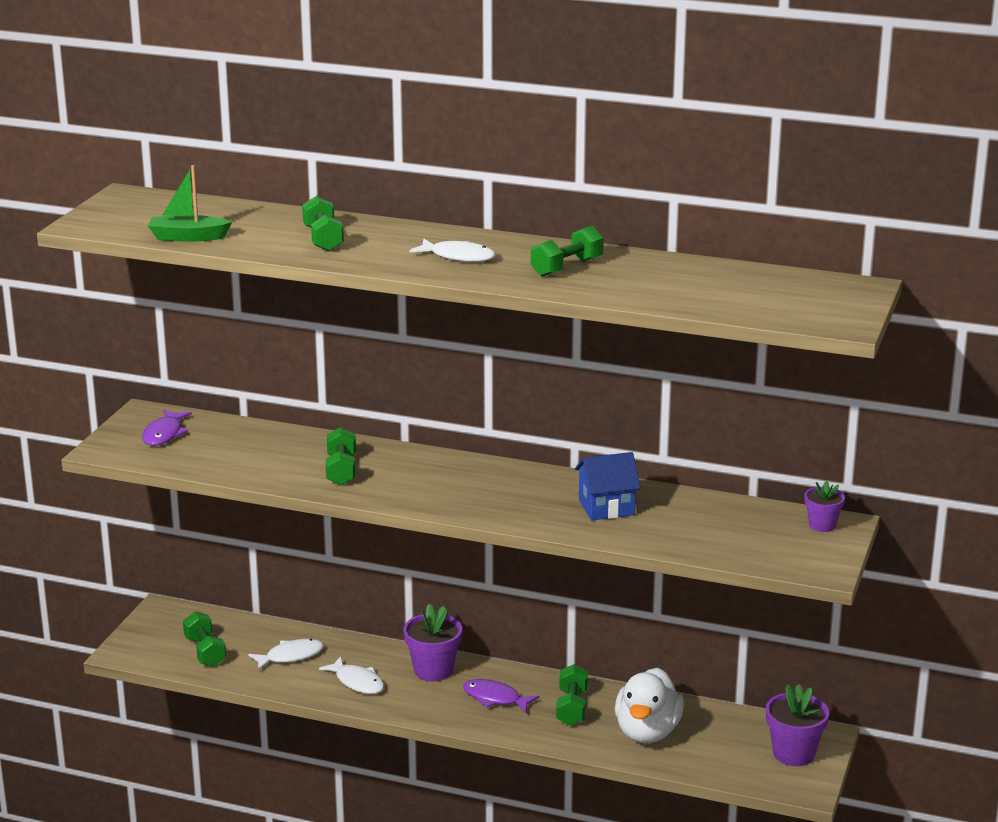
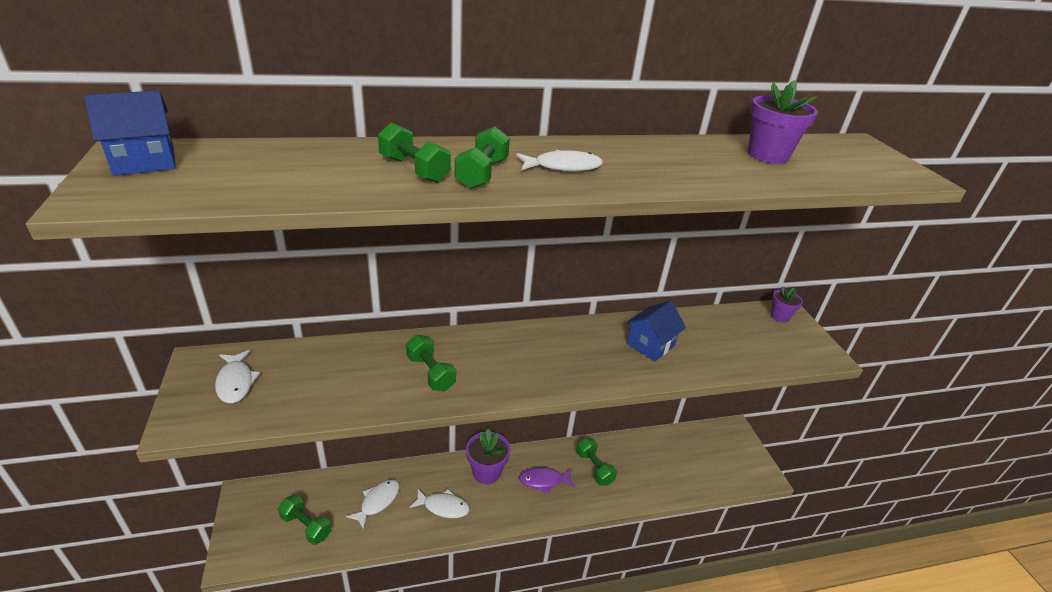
camera: 35 degrees left, 10 degrees up
(130, 204) = (145, 162): none -> blue house
(164, 434) = (236, 382): purple fish -> white fish
(188, 237) = (257, 193): green boat -> none
(566, 267) = (662, 162): green dumbbell -> green dumbbell (482, 174)
(647, 732) = (651, 469): white duck -> none
(793, 753) = (735, 450): purple flower pot -> purple flower pot (767, 155)

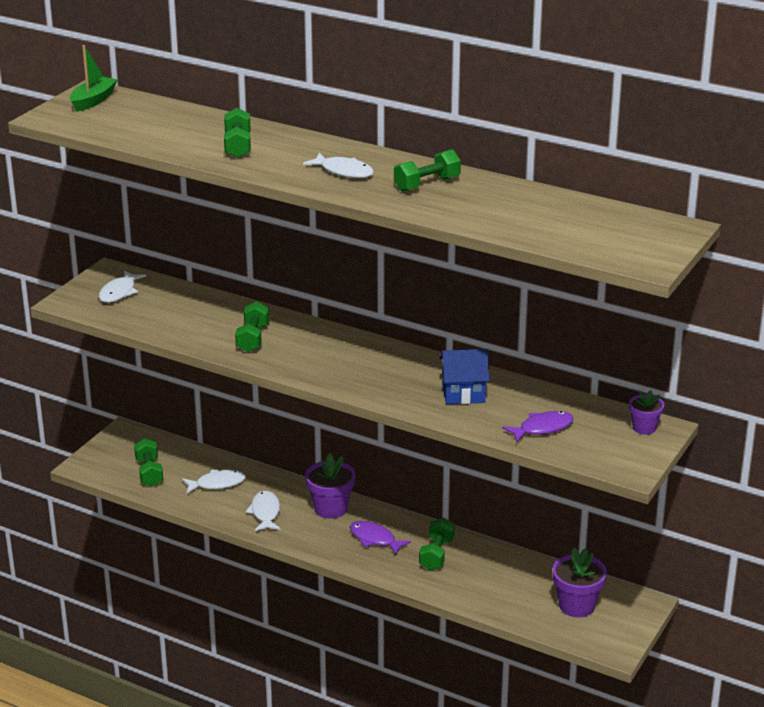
camera: 45 degrees right, 5 degrees down
(145, 162) = (93, 101): blue house -> green boat
(443, 507) = (265, 512): white fish -> white fish turned 150 degrees counterclockwise
(482, 174) = (277, 161): green dumbbell -> green dumbbell (427, 184)
(736, 349) = (542, 428): none -> purple fish
(767, 155) = (543, 210): purple flower pot -> purple flower pot (576, 606)

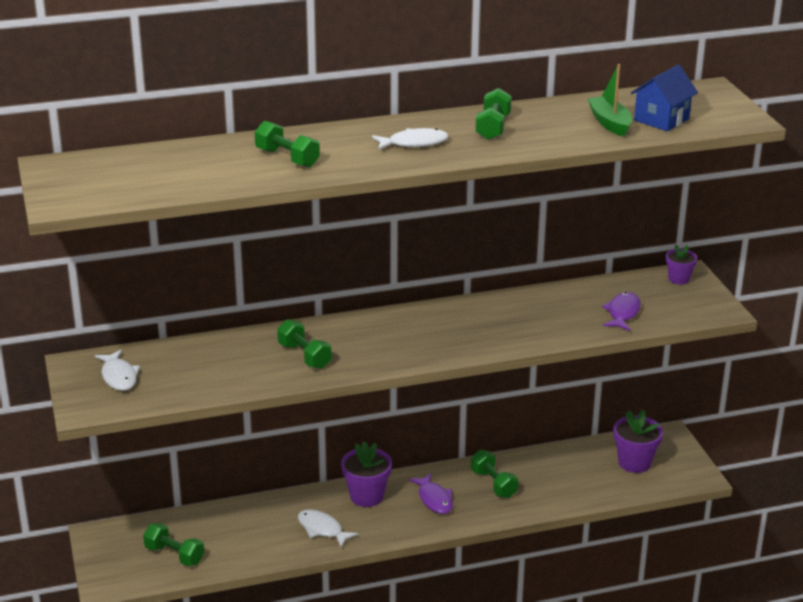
camera: 45 degrees left, 0 degrees up
(93, 101) = (71, 172): green boat -> green boat (610, 123)
(217, 484) = (247, 530): white fish -> none
(374, 539) = (434, 499): purple fish -> purple fish turned 105 degrees counterclockwise
(463, 393) = (530, 316): blue house -> blue house (661, 119)

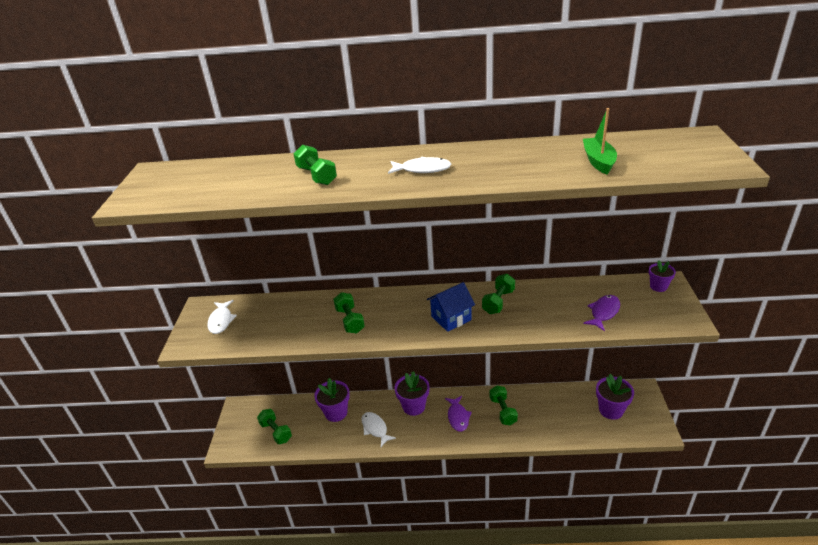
camera: 20 degrees right, 5 degrees up
(254, 519) = (336, 412): none -> purple flower pot
(493, 127) = (494, 159): green dumbbell -> green dumbbell (498, 302)
(661, 119) = (647, 161): blue house -> blue house (451, 318)

